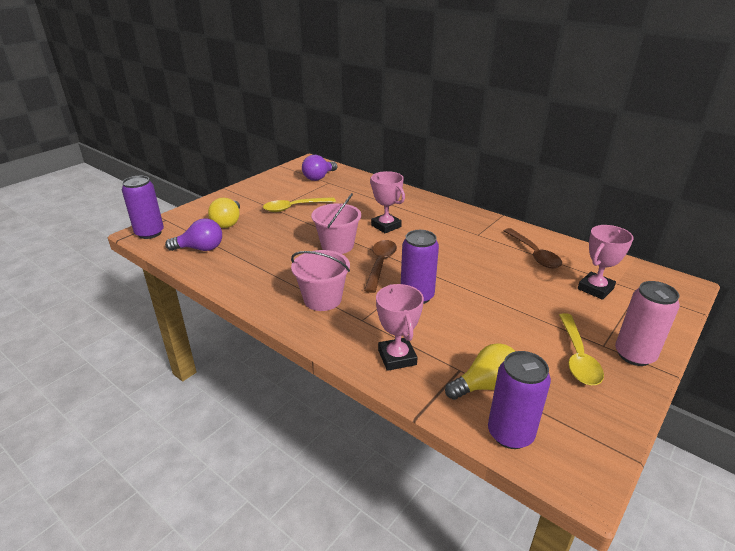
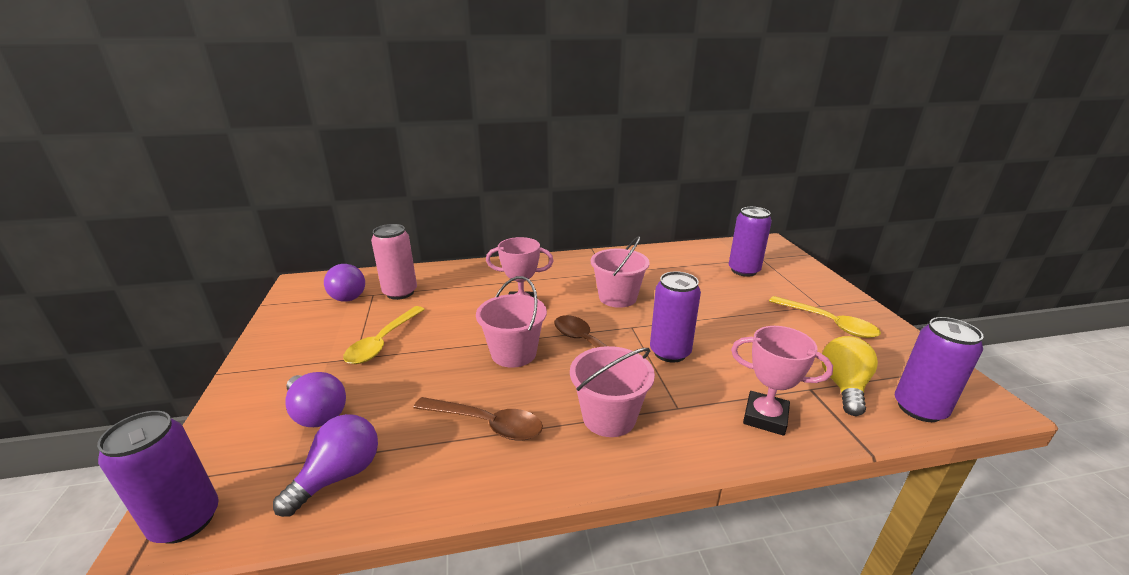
camera: 50 degrees left, 5 degrees down
(228, 222) = (317, 413): yellow light bulb -> purple light bulb
(452, 252) = (617, 297): none -> pink bucket
(533, 254) = (668, 267): brown spoon -> brown spoon (486, 424)
(595, 289) = (744, 270): pink trophy -> purple can
(634, 355) = (840, 301): pink can -> pink can (400, 292)

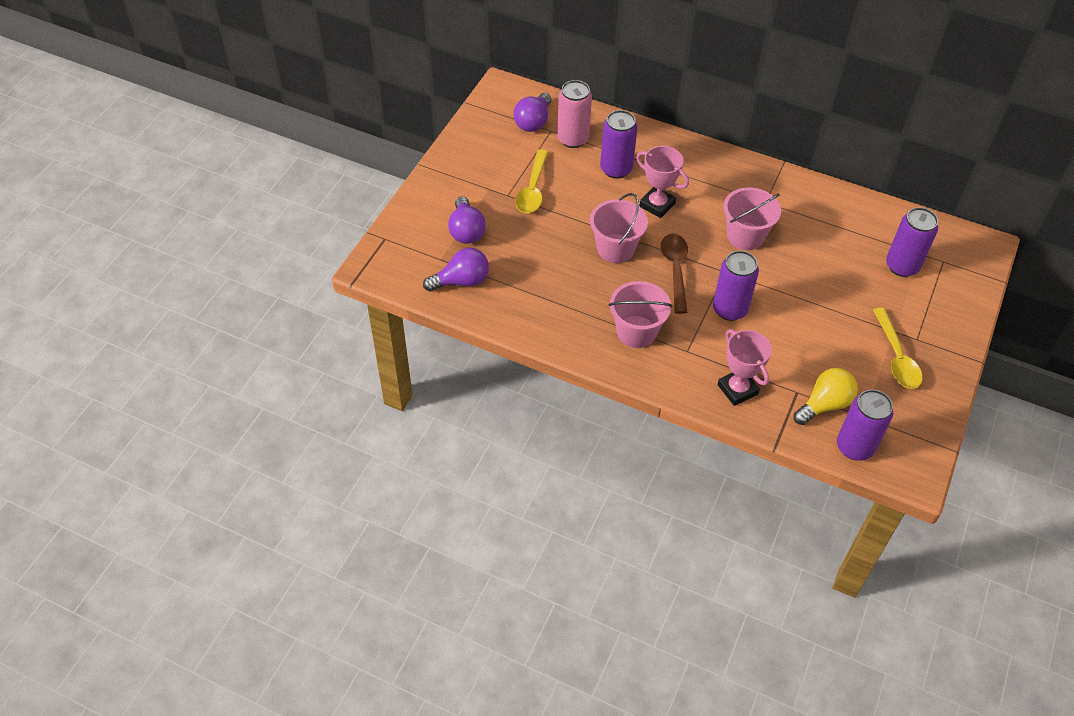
camera: 35 degrees right, 25 degrees up
(186, 521) = (382, 266): purple can -> purple can (616, 169)
(383, 342) = (533, 189): yellow spoon -> yellow spoon turned 45 degrees counterclockwise
(486, 424) = (558, 293): brown spoon -> none

